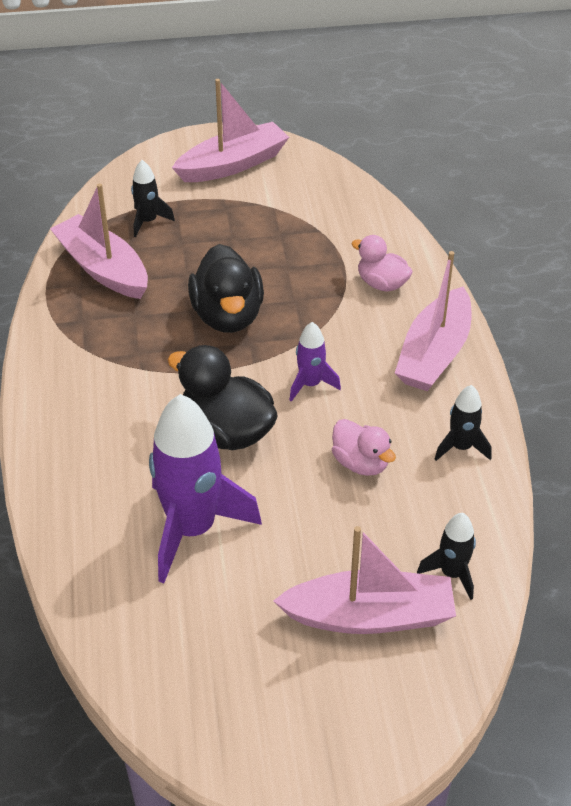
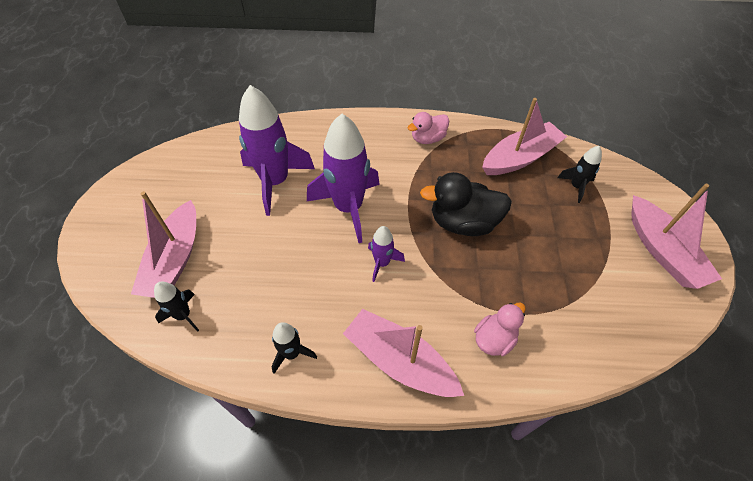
camera: 100 degrees right, 10 degrees up
(227, 432) = (348, 208): black duck -> purple rocket
(361, 463) = (298, 280): pink duck -> pink duck (428, 138)

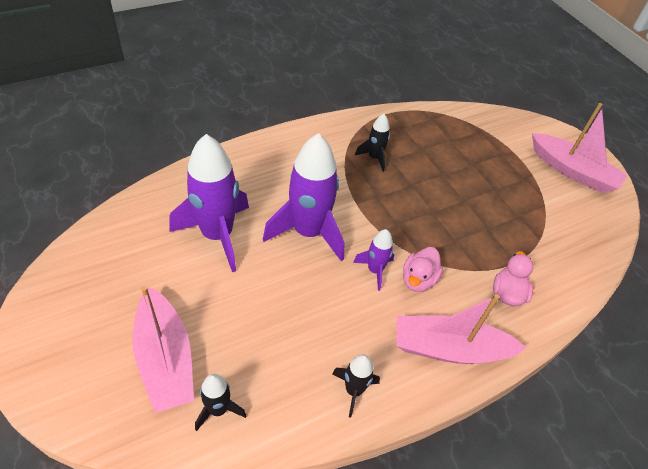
camera: 35 degrees left, 5 degrees down
(428, 138) = (335, 141): pink duck -> pink duck (418, 279)
(463, 222) = (417, 206): black duck -> none
(520, 158) = (423, 133): pink boat -> none
(576, 186) = (481, 142): black rocket -> black rocket (374, 157)

